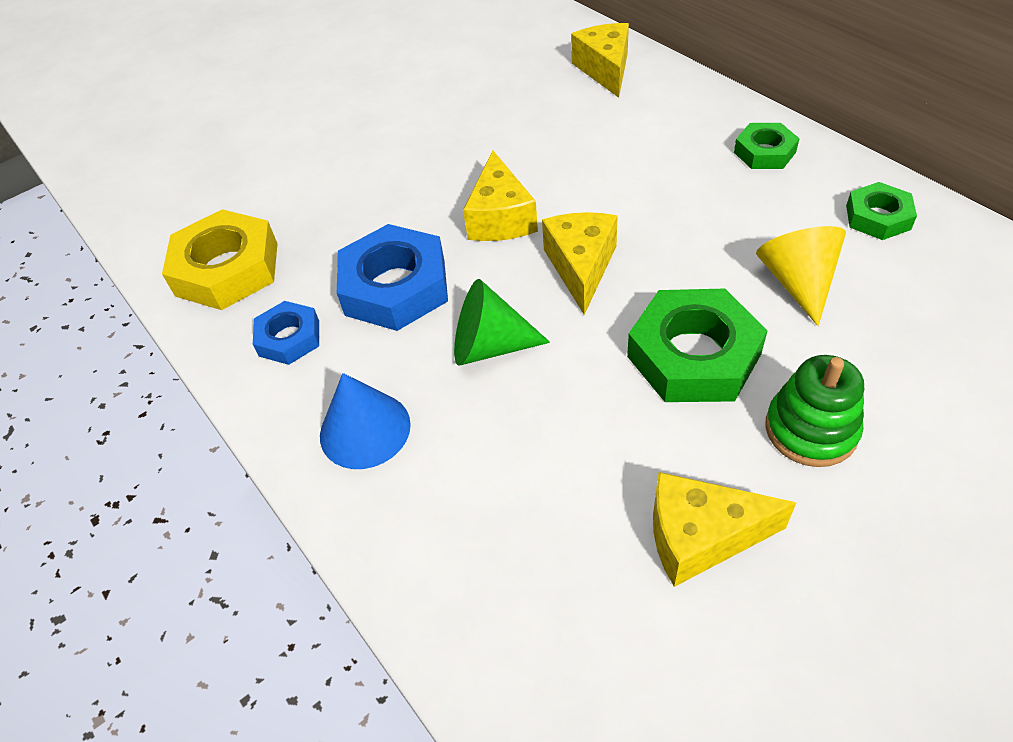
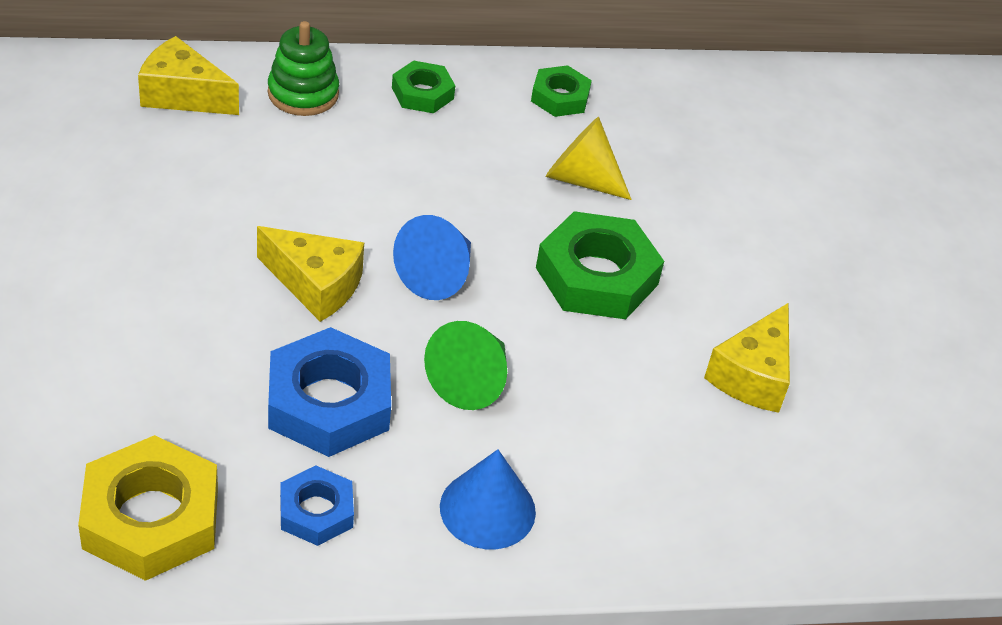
camera: 70 degrees left, 5 degrees down
(581, 267) = (437, 275): yellow cheese -> blue cone
(811, 429) = (714, 267): green stacking toy -> green stacking toy (303, 93)

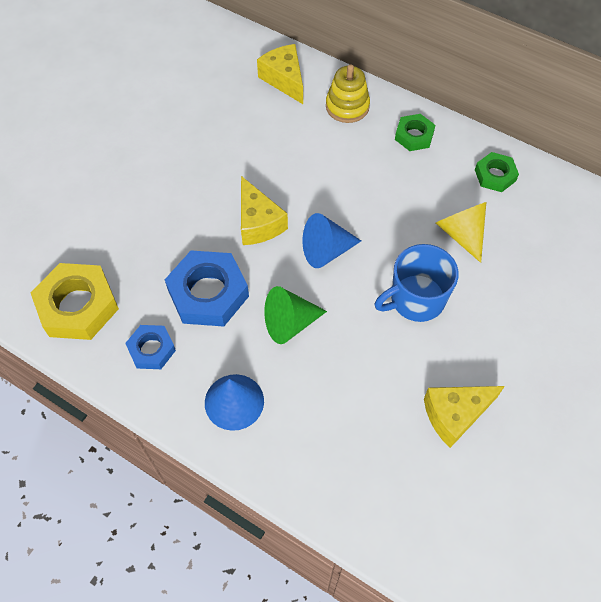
camera: 45 degrees right, 15 degrees up
(303, 93) = (347, 106): green stacking toy -> yellow stacking toy
(596, 276) = (416, 299): green nut -> blue mug

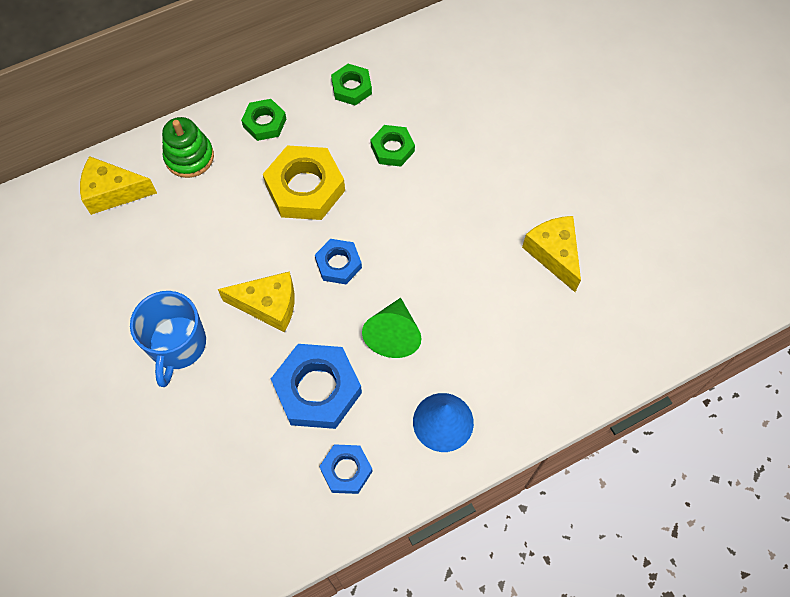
camera: 60 degrees left, 5 degrees up
(78, 306) = (253, 521): yellow nut -> yellow nut (305, 188)
(326, 251) = (338, 264): blue cone -> blue nut
(347, 106) = (189, 157): yellow stacking toy -> green stacking toy
(416, 299) = (433, 221): blue mug -> blue mug (177, 345)
(455, 415) = (554, 254): yellow cheese -> yellow cheese turned 150 degrees clockwise
(461, 234) = (392, 149): yellow cone -> green nut

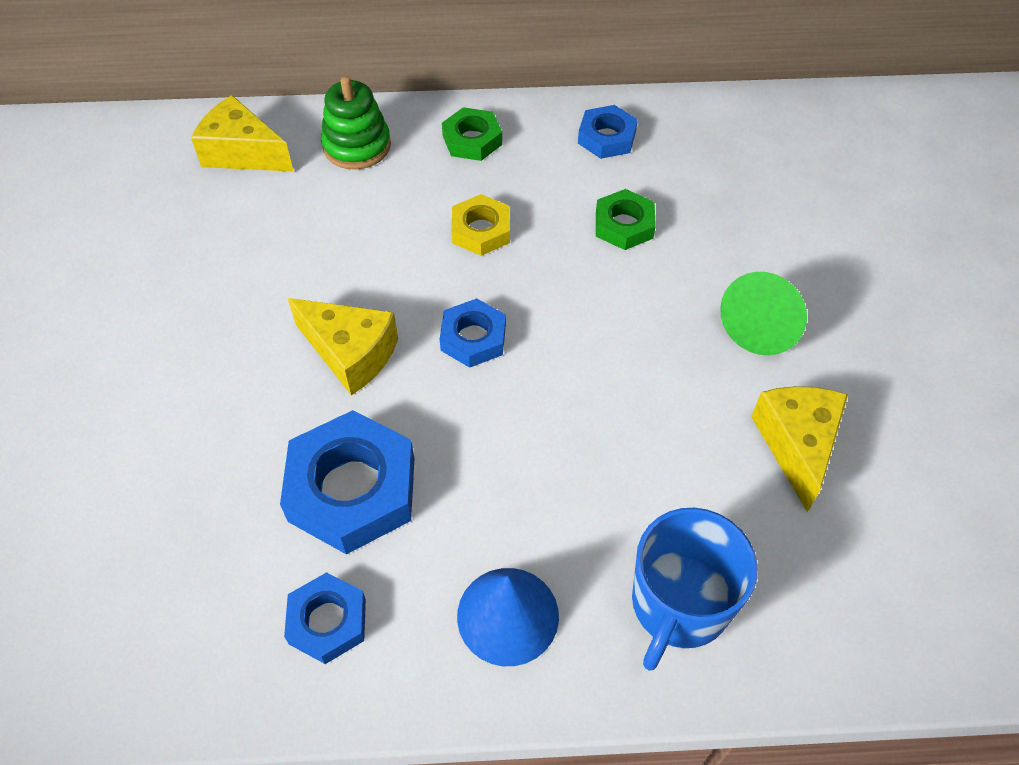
camera: 25 degrees right, 10 degrees down
(177, 345) = (205, 355): blue mug -> blue mug (679, 604)
(305, 188) = (481, 230): yellow nut -> yellow nut, size x0.57
(351, 88) = (606, 137): green nut -> blue nut
(393, 334) = (500, 460): green cone -> green cone (762, 326)

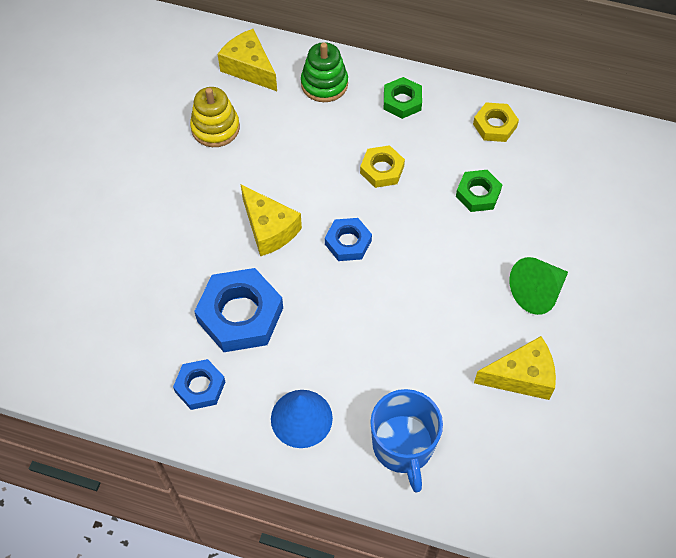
camera: 20 degrees right, 5 degrees up
(220, 241) = (215, 128): none -> yellow stacking toy
(606, 137) = (494, 125): blue nut -> yellow nut
(679, 604) = (403, 446): blue mug -> blue mug turned 60 degrees counterclockwise
(797, 445) = (521, 376): yellow cheese -> yellow cheese turned 60 degrees clockwise

